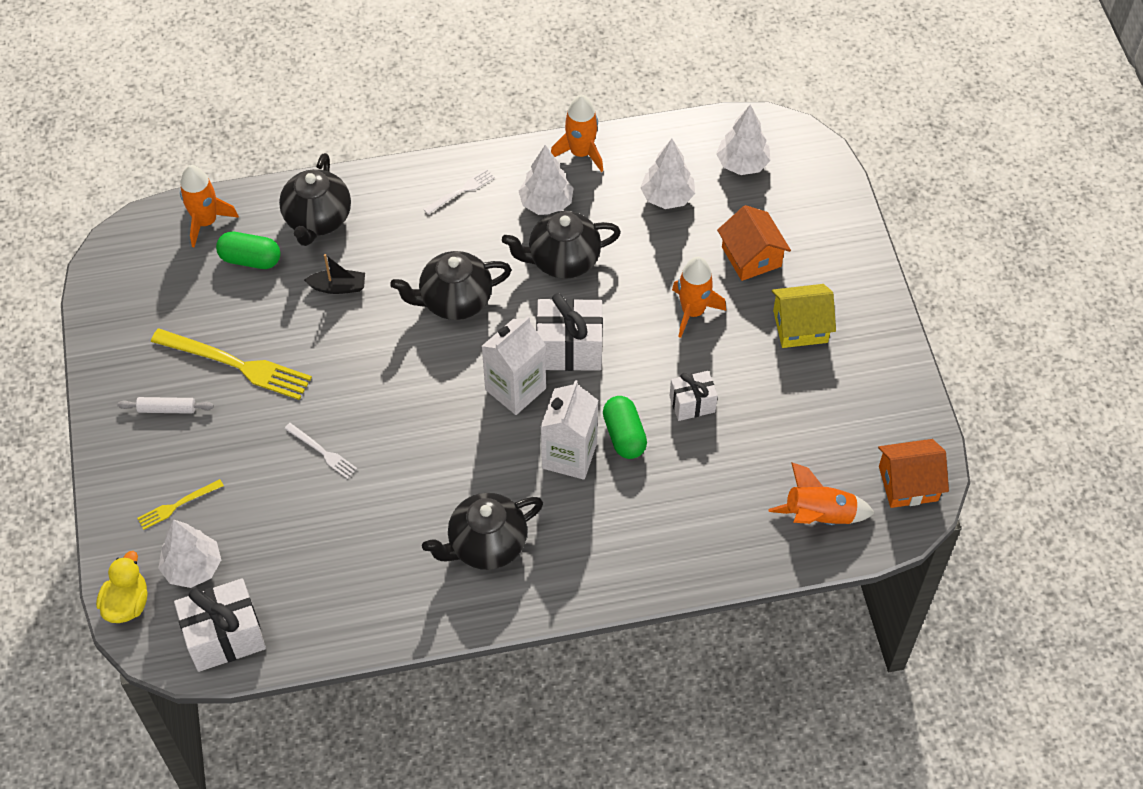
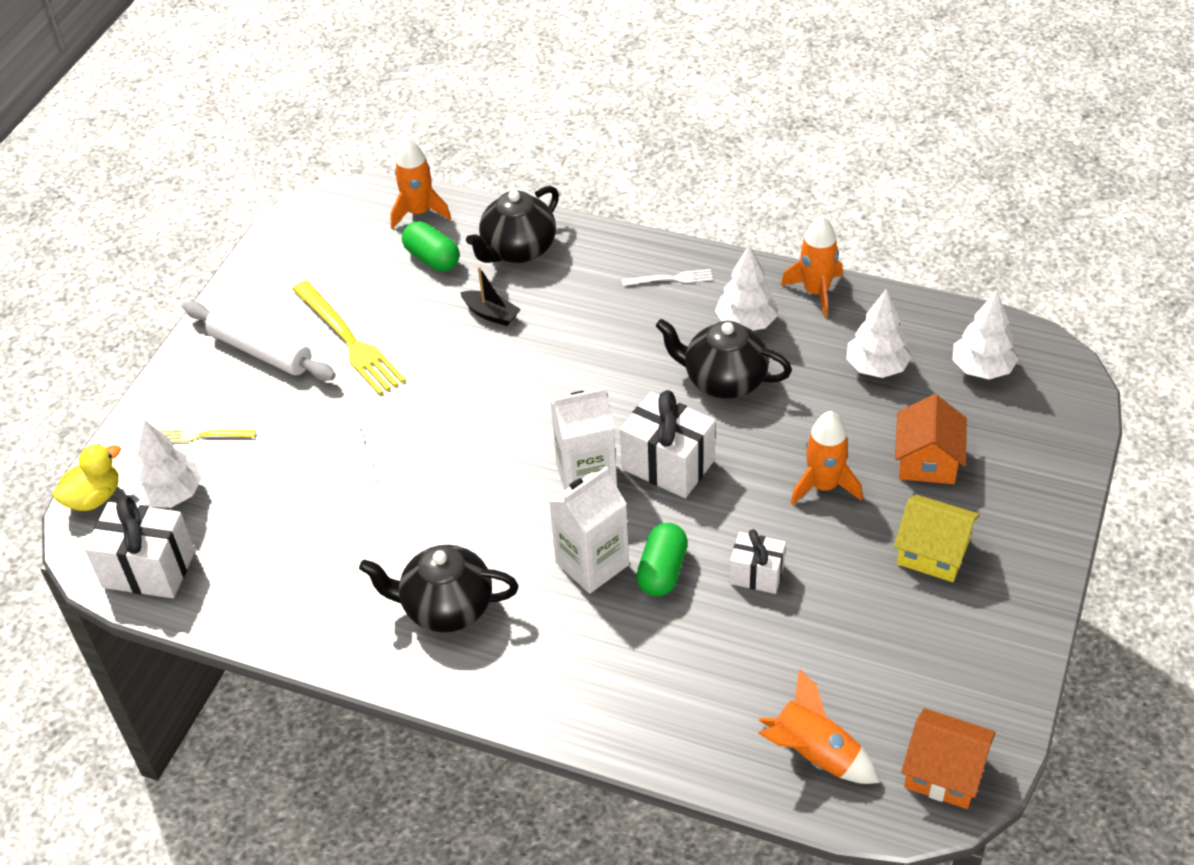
camera: 35 degrees right, 10 degrees down
(167, 409) = (261, 351): white rolling pin -> white rolling pin, size x1.90
(454, 301) = (589, 372): black teapot -> none

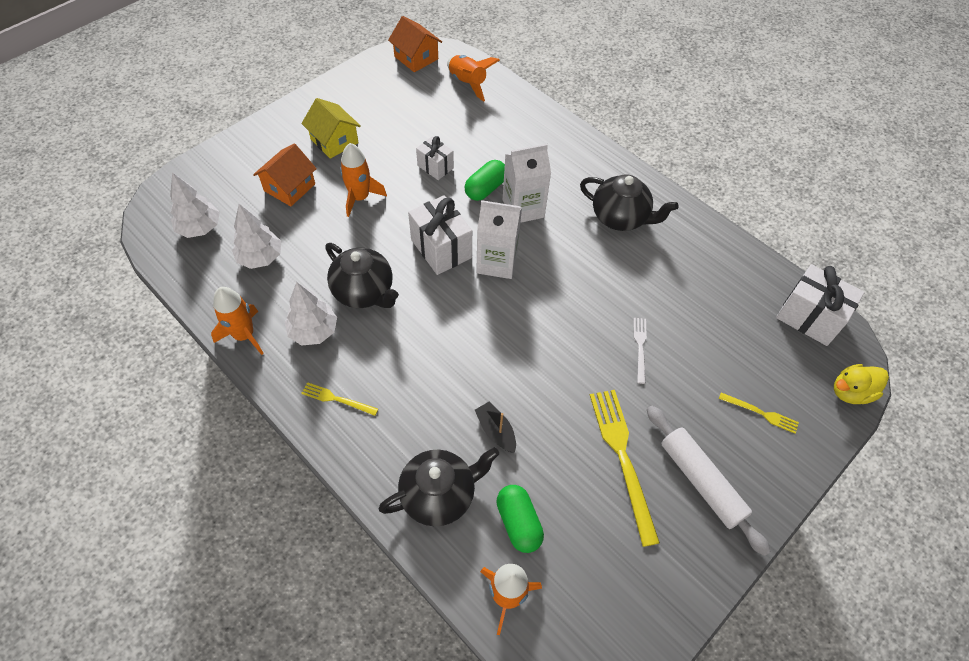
camera: 160 degrees left, 10 degrees up
(172, 495) = (789, 369): white tree -> none
(671, 279) = (337, 399): white fork -> yellow fork

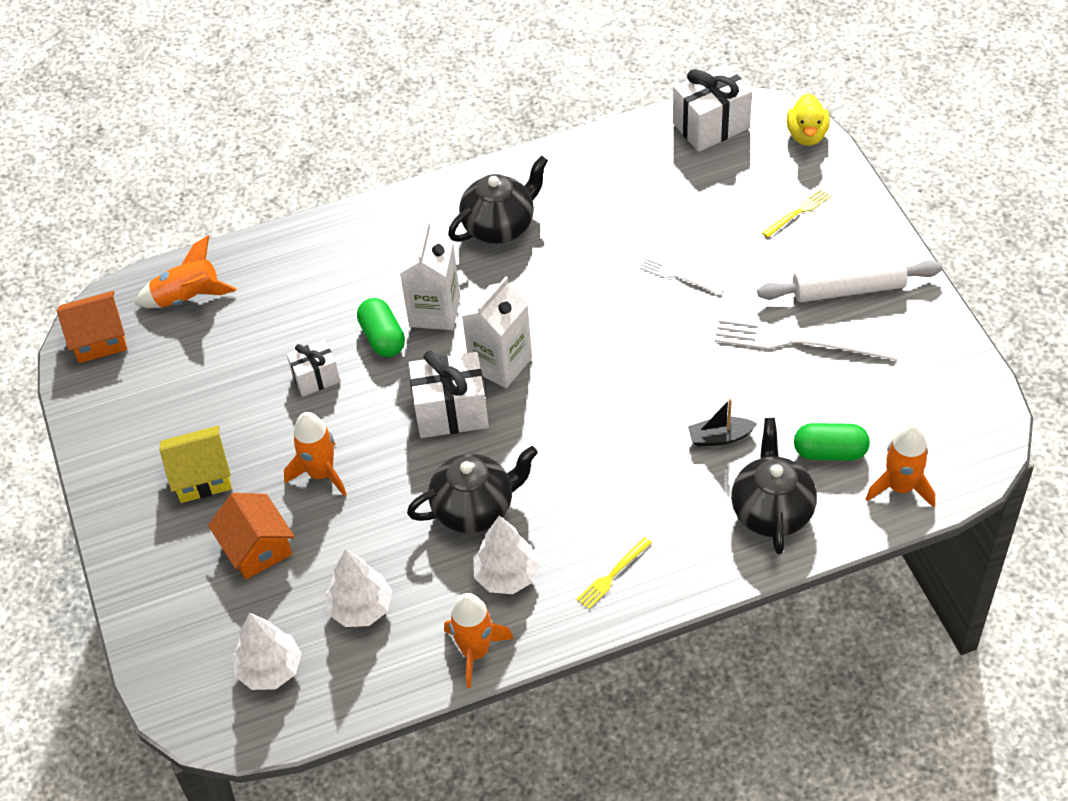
camera: 60 degrees left, 5 degrees down
(622, 458) = (797, 341): yellow fork -> white fork

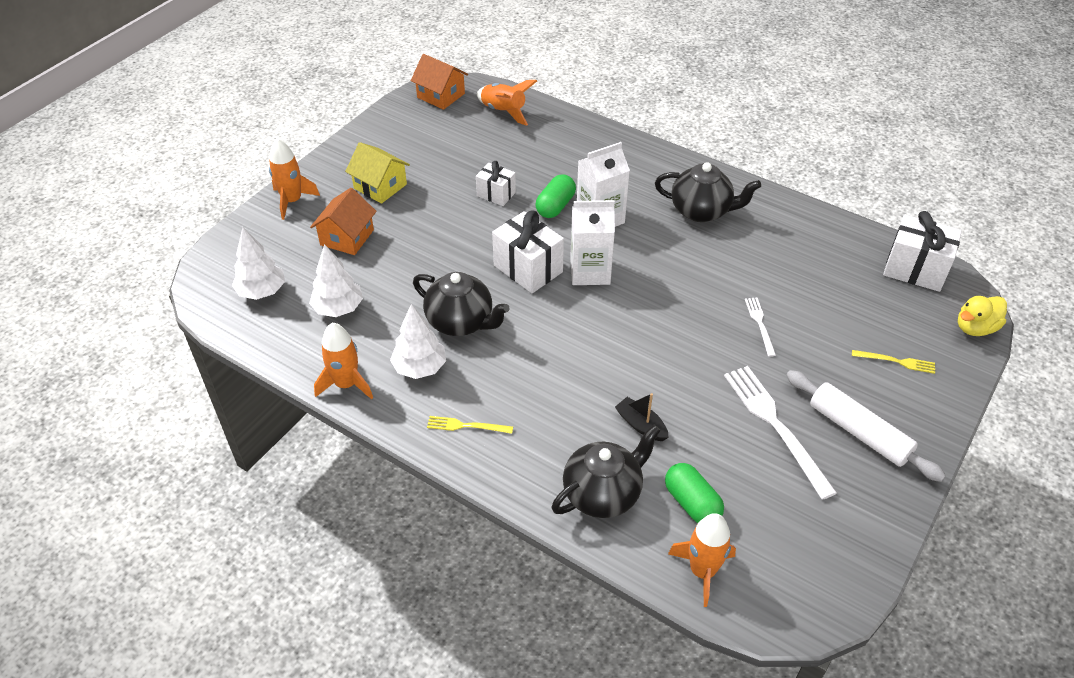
camera: 50 degrees right, 5 degrees down
(321, 473) = (426, 235): orange rocket -> orange rocket (292, 201)

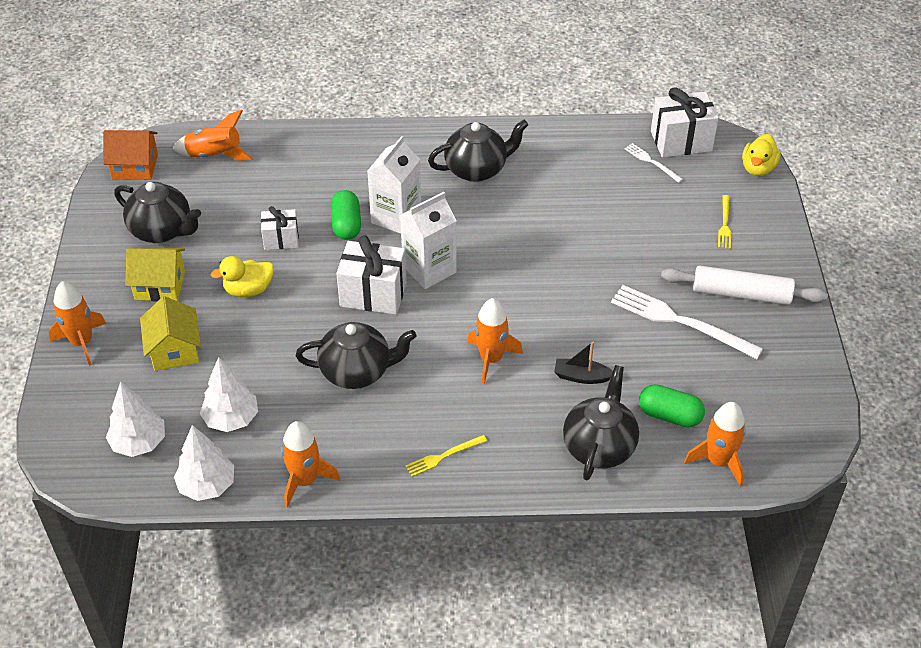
camera: 35 degrees left, 0 degrees up
(347, 237) = (174, 350): orange house -> yellow house
(417, 149) = (162, 231): none -> black teapot
(420, 367) = (357, 430): white tree -> white tree (207, 486)
(438, 220) = (248, 290): none -> yellow duck
(576, 368) = (491, 359): none -> orange rocket
(760, 324) = (603, 245): white fork -> white fork (651, 162)
(896, 361) = (725, 224): yellow fork -> yellow fork turned 120 degrees clockwise

